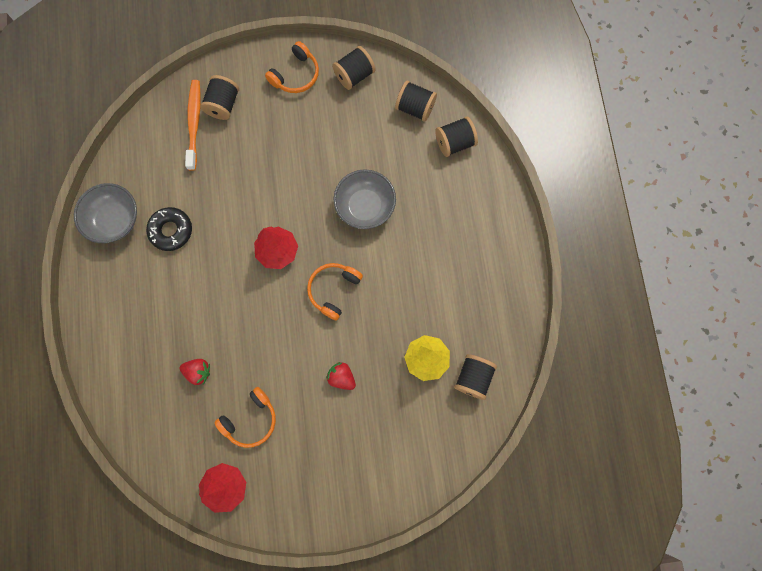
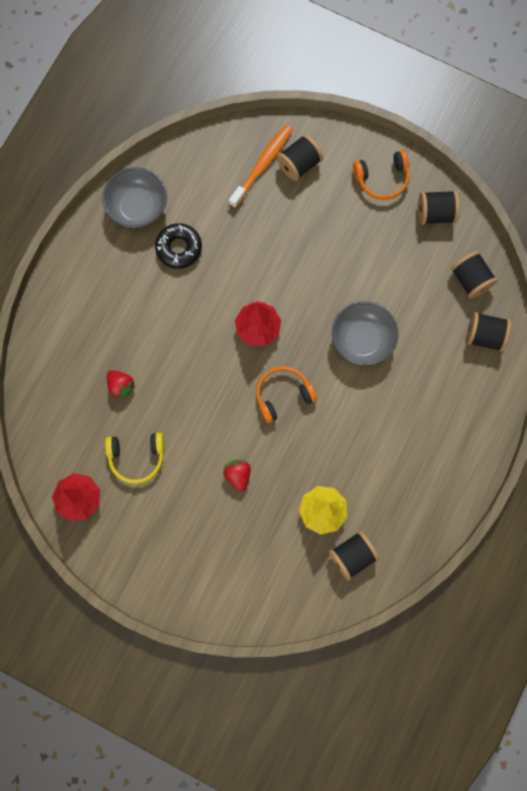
camera: 35 degrees right, 0 degrees up
(250, 420) = (137, 457): orange headphones -> yellow headphones

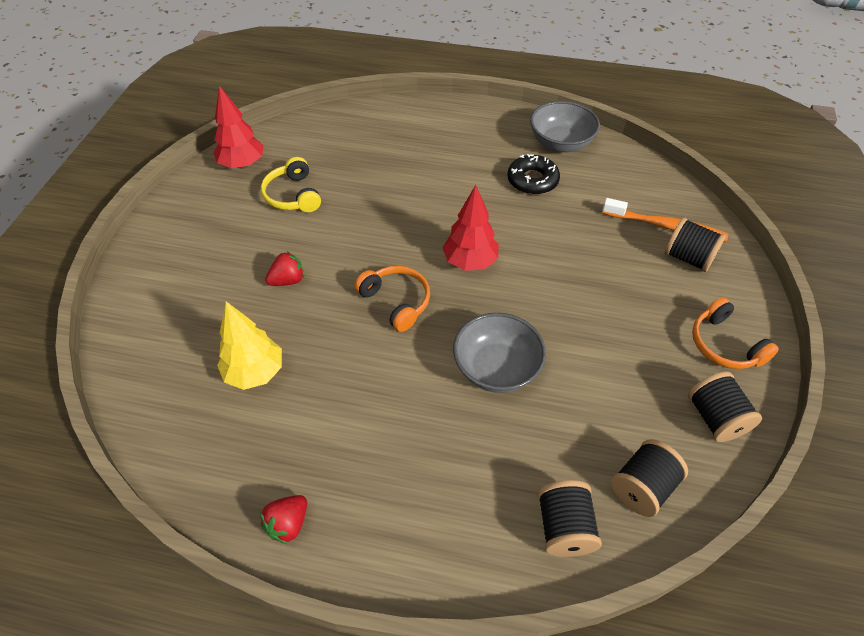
camera: 75 degrees right, 25 degrees down
(121, 386) = (366, 169): red strawberry -> red strawberry (288, 524)
(352, 556) = (197, 419): black spool -> none

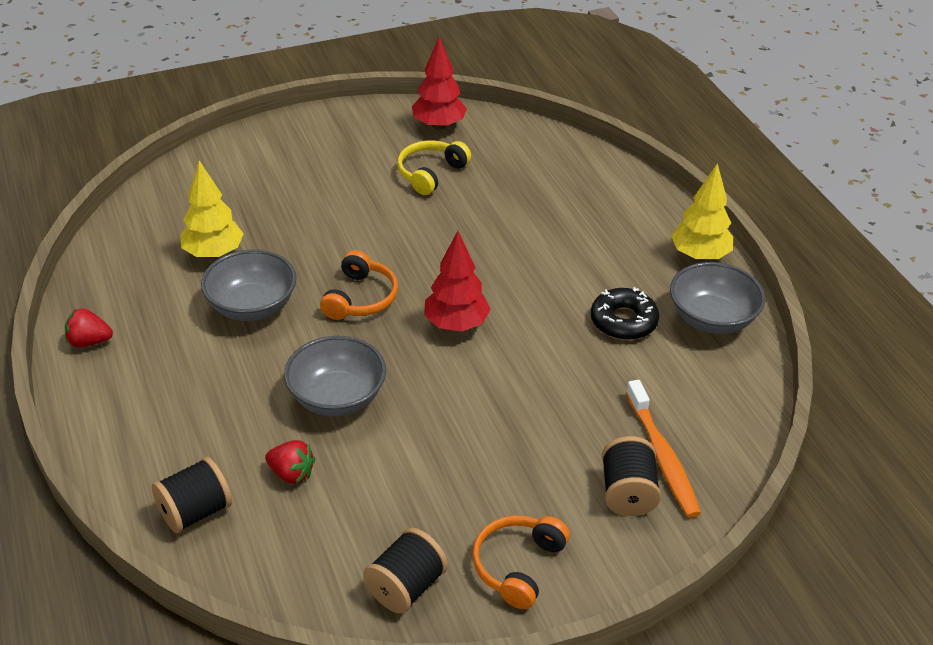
camera: 55 degrees right, 10 degrees down
(288, 280) = (326, 222): red strawberry -> red strawberry (291, 473)
(347, 375) = (252, 306): none -> grey bowl
(499, 118) = (699, 255): none -> yellow tree
(642, 487) = (277, 554): black spool -> none

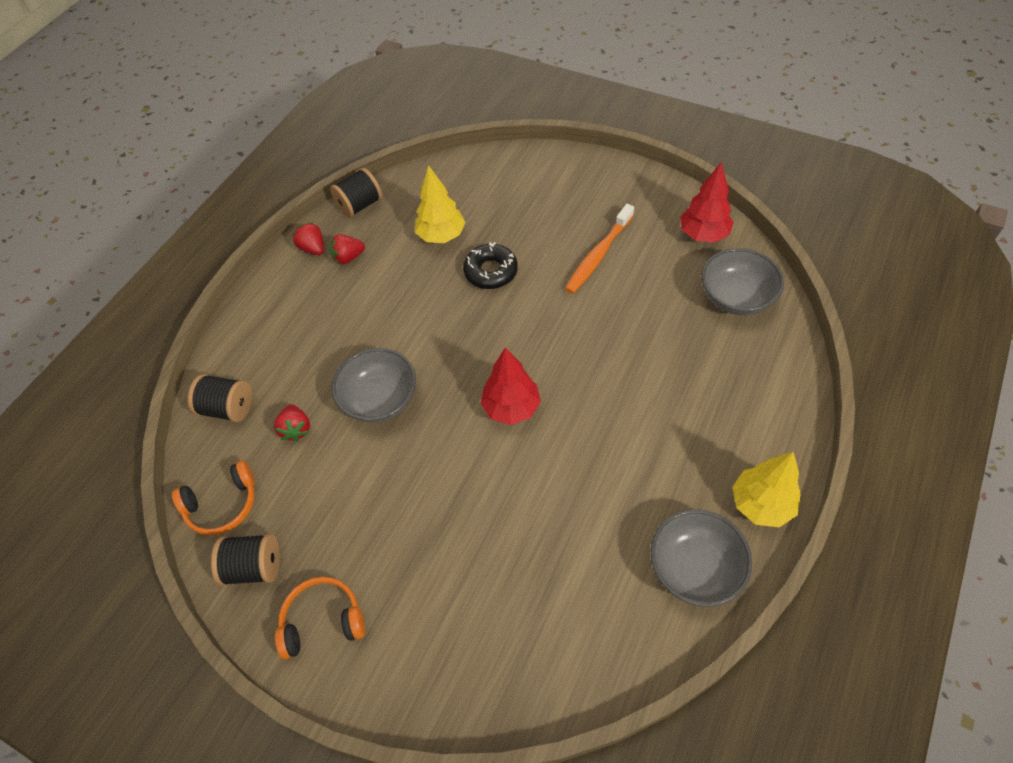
camera: 55 degrees right, 15 degrees up
(141, 325) = (348, 257): none -> red strawberry
(252, 306) = (415, 292): grey bowl -> grey bowl (736, 297)
(361, 298) = (480, 337): orange headphones -> orange headphones (222, 505)
(430, 173) = (646, 272): yellow headphones -> none
(623, 321) = (625, 507): black donut -> black donut (491, 271)
(627, 493) = (448, 643): black spool -> black spool (360, 205)
(662, 456) = (507, 641): orange toothbrush -> orange toothbrush (598, 255)

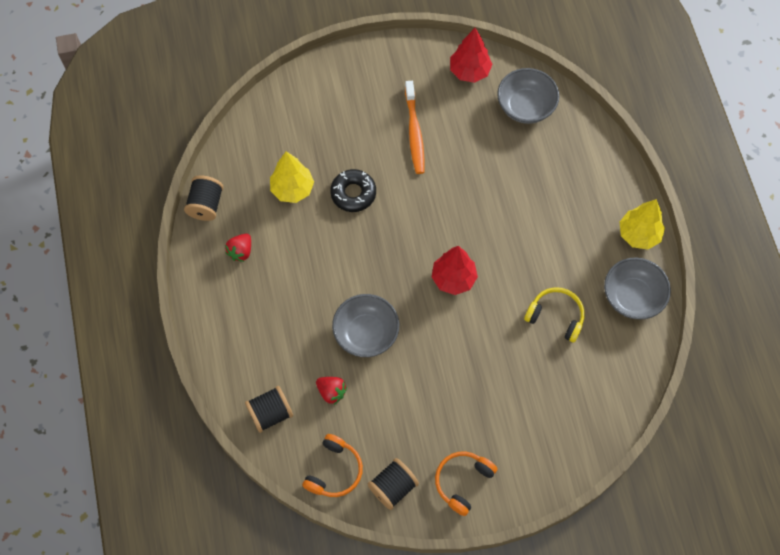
camera: 45 degrees left, 10 degrees up
(313, 248) = (206, 262): red strawberry -> none
(584, 523) = (556, 316): none -> yellow headphones

